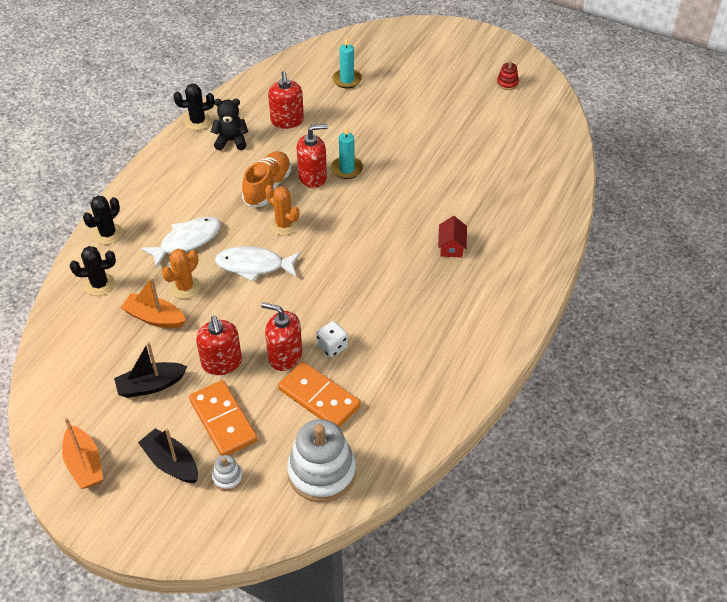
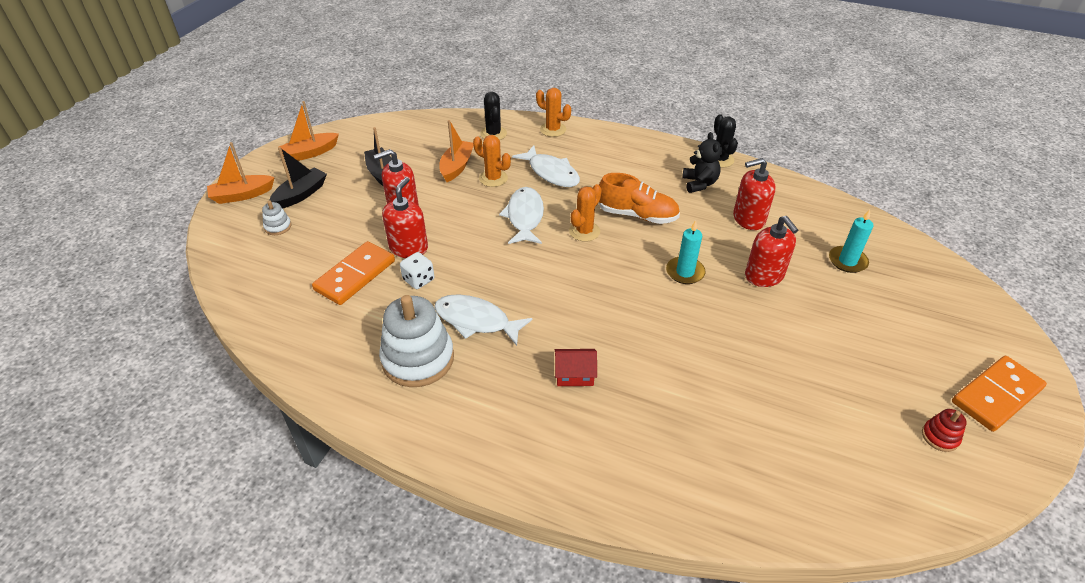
camera: 85 degrees right, 5 degrees down
(108, 234) = (553, 129): black cactus -> orange cactus
(157, 526) = (242, 195): none -> orange boat
(223, 420) = (339, 217): orange domino -> orange domino (996, 395)
(312, 177) = (663, 246): red soap dispenser -> red soap dispenser (764, 276)
(322, 472) = (268, 284): white stacking toy -> white stacking toy (418, 359)
(389, 305) = (476, 321): none -> white fish

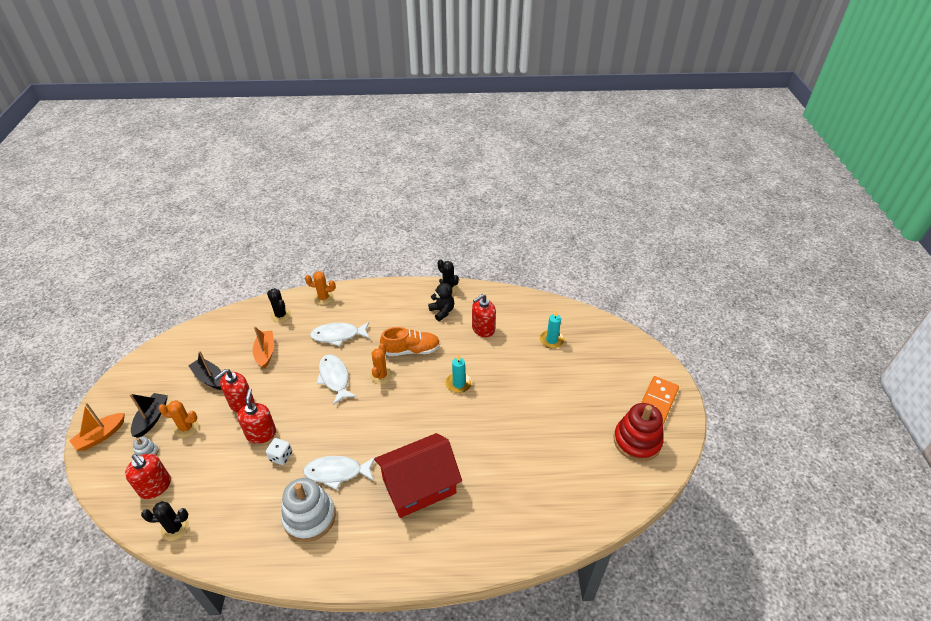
camera: 25 degrees left, 0 degrees up
(264, 313) = (175, 528): none -> black cactus
(310, 153) = (140, 379): orange boat -> none
(355, 275) = (231, 471): orange domino -> none
(493, 178) = (298, 354): orange cactus -> orange cactus (186, 428)
(551, 173) = (338, 335): white fish -> white fish turned 150 degrees clockwise
(574, 375) = (419, 486): red house -> red house, size x2.47
(764, 276) = (507, 369): red soap dispenser -> red soap dispenser (155, 486)
(940, 437) = (637, 441): red stacking toy -> red stacking toy, size x2.27

